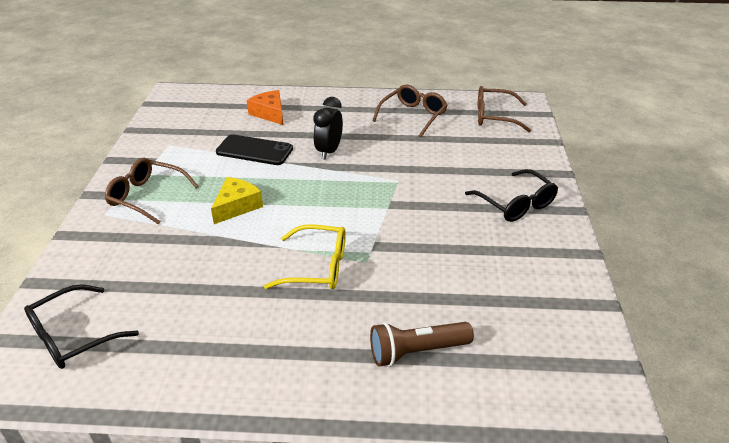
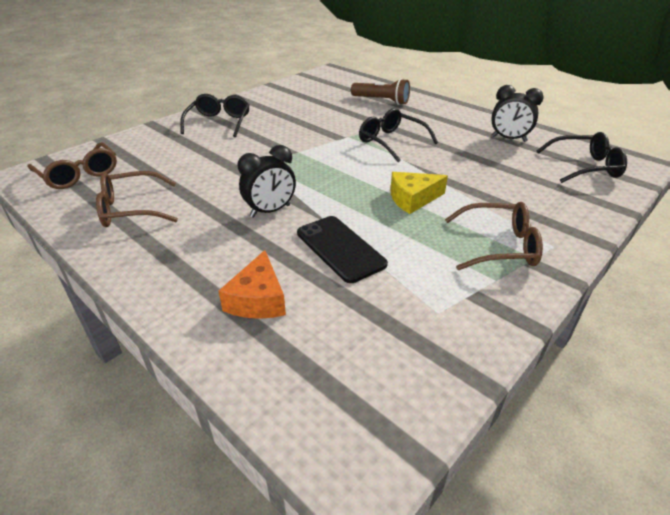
camera: 140 degrees left, 0 degrees up
(147, 196) = (499, 246): brown glasses -> brown glasses turned 60 degrees counterclockwise
(182, 349) = (508, 139): none -> black clock
(317, 267) = (391, 141): yellow glasses -> black glasses

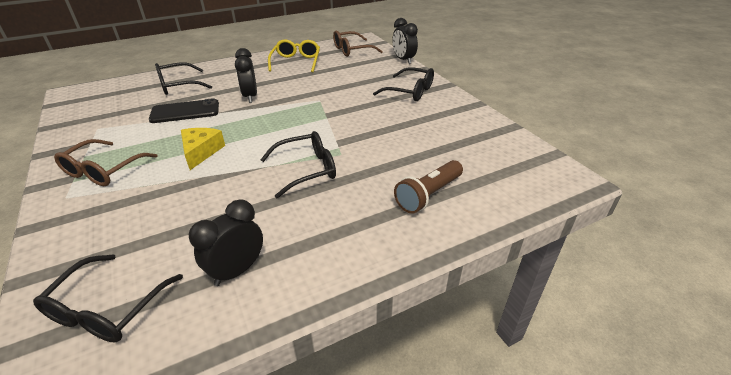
camera: 110 degrees right, 0 degrees up
(124, 136) = (403, 60): none -> black clock
(131, 209) = (296, 62): brown glasses -> yellow glasses
(258, 299) = (178, 85): orange cheese -> black glasses

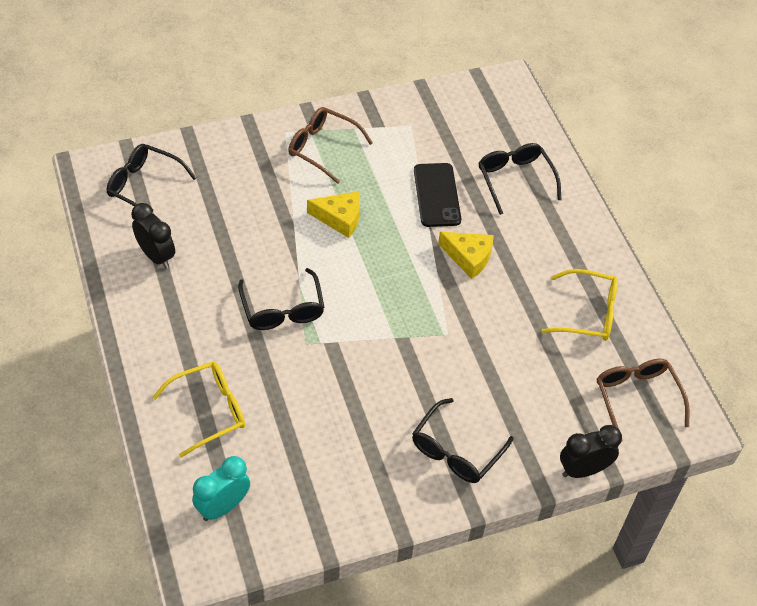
camera: 95 degrees right, 15 degrees up
(250, 97) = (468, 257): black clock -> yellow cheese
(428, 195) = (209, 411): brown flashlight -> yellow glasses
(513, 174) = (223, 506): none -> turquoise clock

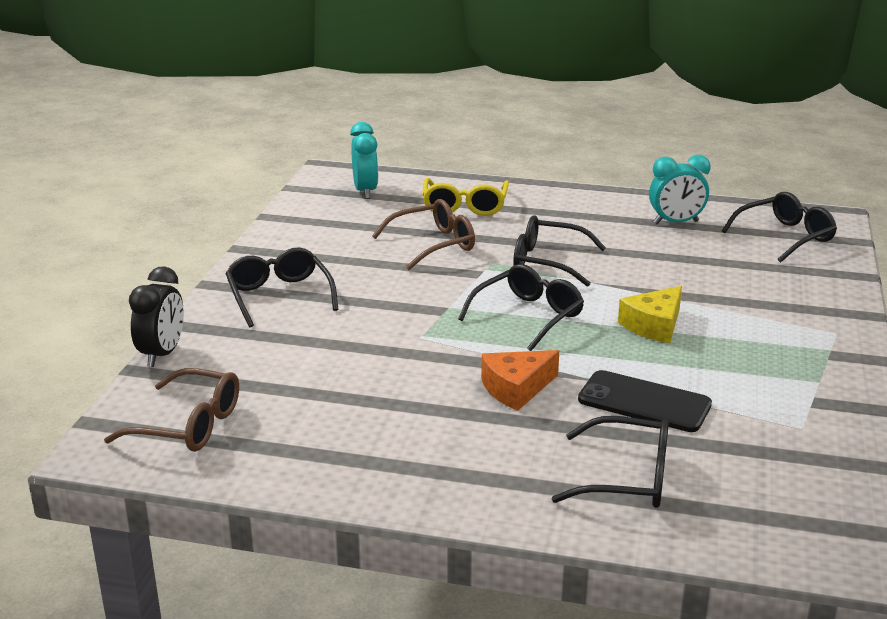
camera: 125 degrees right, 25 degrees down
(156, 256) = (676, 222): black clock -> turquoise clock
(322, 148) = (790, 348): brown glasses -> brown glasses (433, 244)
(375, 287) = (528, 316): none -> black glasses
(468, 257) = (516, 388): yellow cheese -> orange cheese
(588, 313) = (340, 442): yellow glasses -> none

